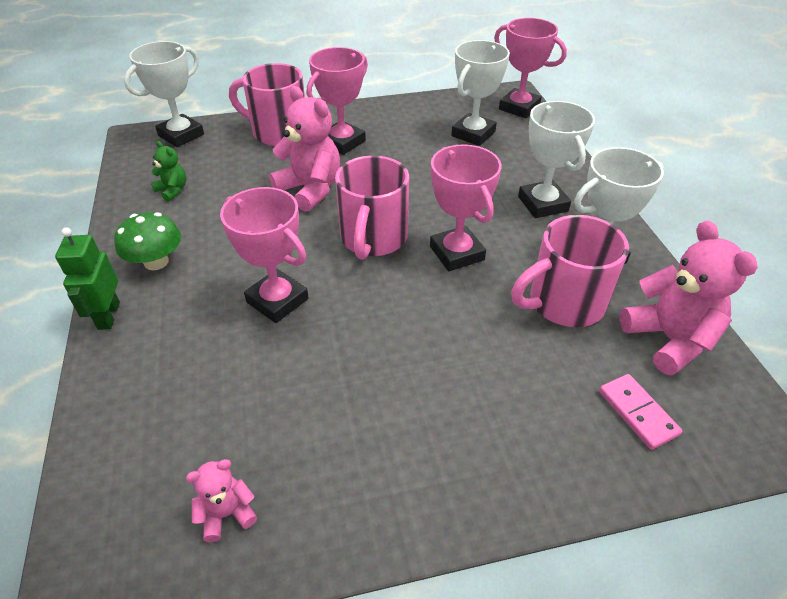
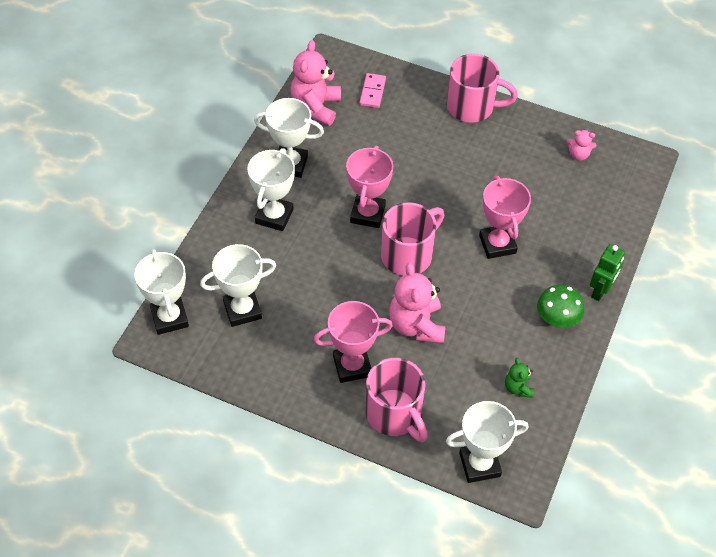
camera: 145 degrees left, 10 degrees up
(519, 107) = (169, 318): pink trophy -> white trophy
(563, 303) = (343, 152): pink mug -> pink mug (472, 107)

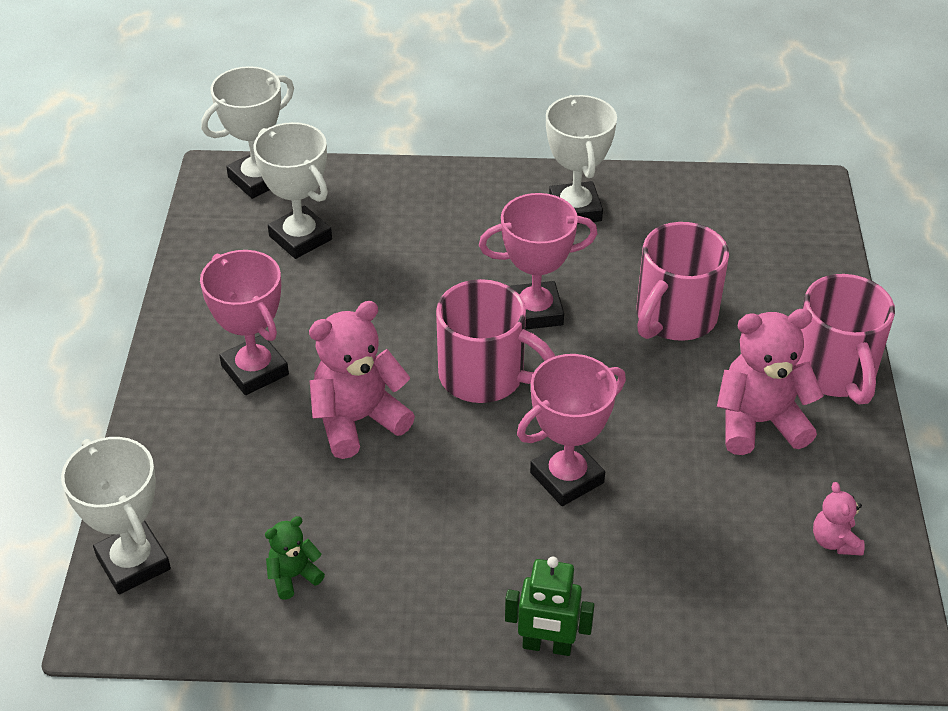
camera: 70 degrees right, 10 degrees down
(274, 216) = (474, 220): white trophy -> none
(316, 107) = (698, 203): pink teddy bear -> pink teddy bear (759, 422)
(372, 92) = (774, 252): pink domino -> none
(394, 414) = (189, 439): pink mug -> pink mug (674, 317)
(557, 318) = (456, 596): green mushroom -> none

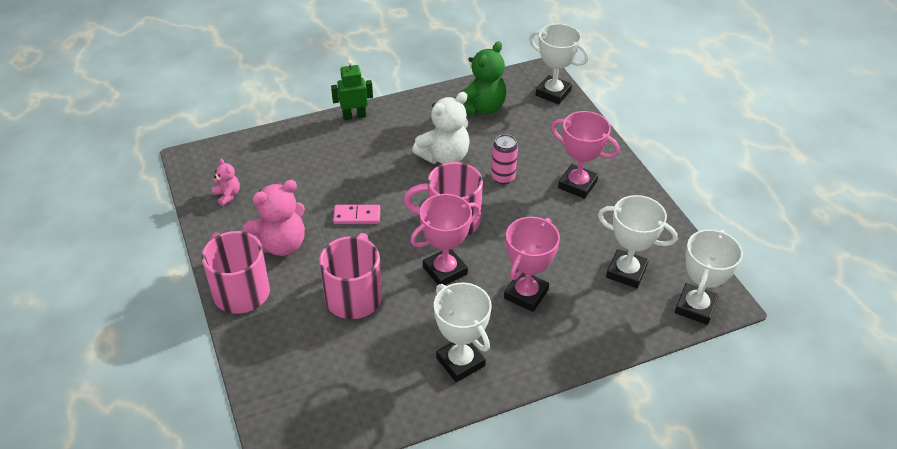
camera: 155 degrees right, 0 degrees up
(293, 576) = (481, 108): green teddy bear -> green teddy bear, size x1.98
(358, 420) = (503, 177): pink teddy bear -> pink can
(427, 491) = (444, 157): none -> white teddy bear
(567, 477) = (378, 183): pink trophy -> pink trophy (526, 294)
(625, 431) = (357, 216): none -> pink domino

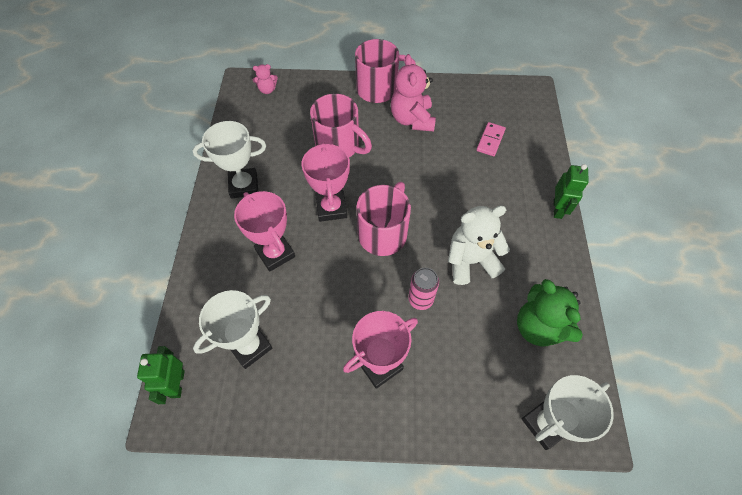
camera: 115 degrees right, 15 degrees up
(227, 195) = (480, 102): pink teddy bear -> pink teddy bear (267, 90)
(357, 216) = (421, 171): pink domino -> pink domino (490, 140)
(444, 157) = (470, 261): white teddy bear -> white teddy bear turned 90 degrees clockwise
(695, 307) = (177, 384): white trophy -> green robot

